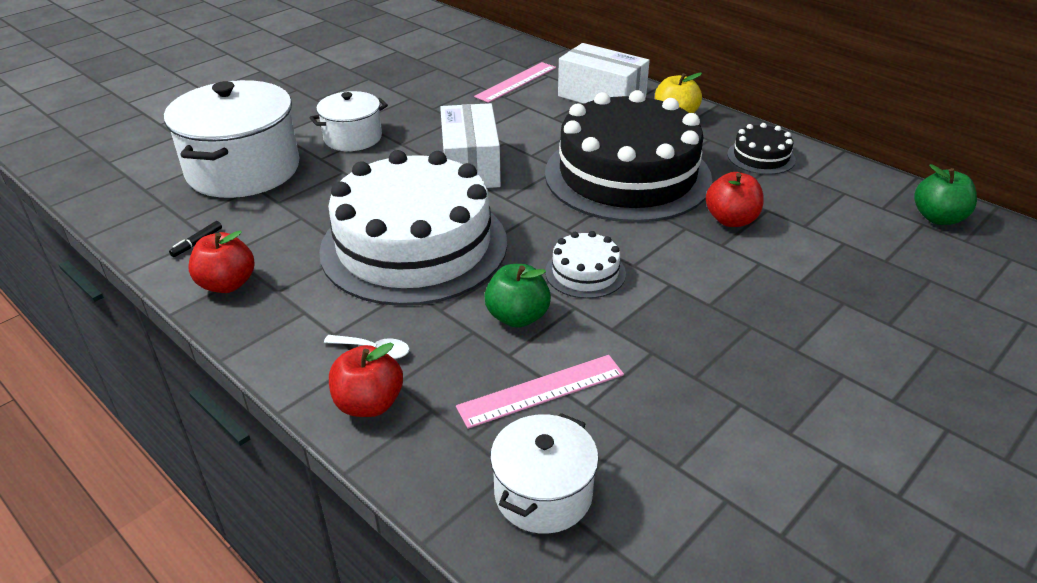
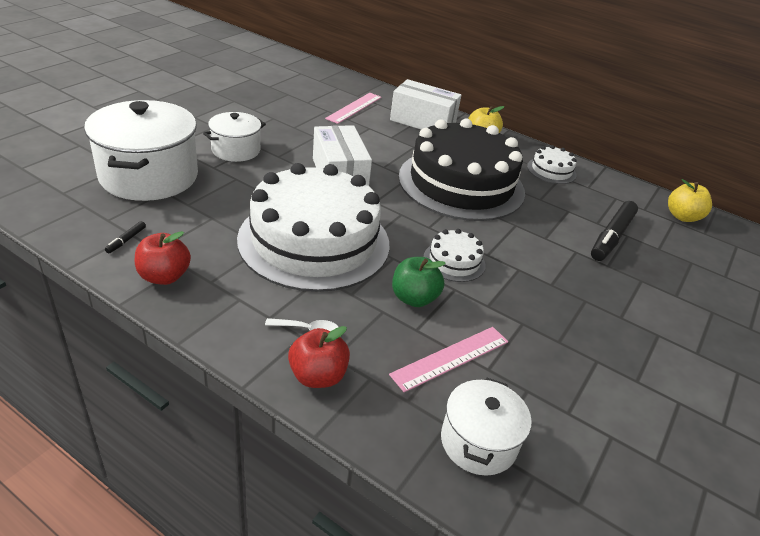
camera: 15 degrees left, 0 degrees up
(731, 220) = (546, 219): red apple -> none
(761, 157) = (551, 170): black cake -> white cake
(819, 244) = (611, 237): none -> black marker
(938, 218) = (682, 217): green apple -> yellow apple

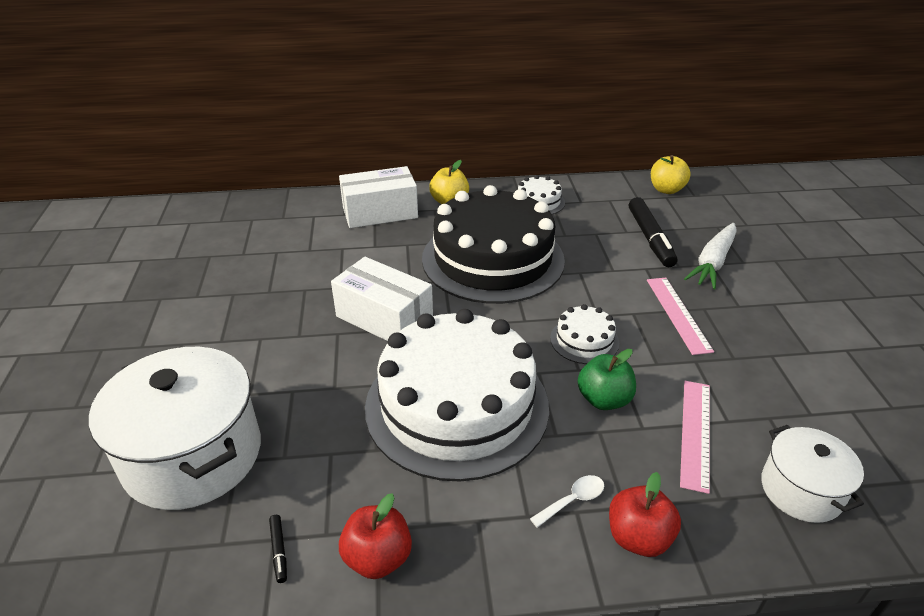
camera: 35 degrees left, 0 degrees up
(236, 150) = (246, 357): white pot -> none
(354, 108) = (298, 233): pink ruler -> pink ruler (678, 314)
(645, 280) = (713, 262): none -> white carrot

